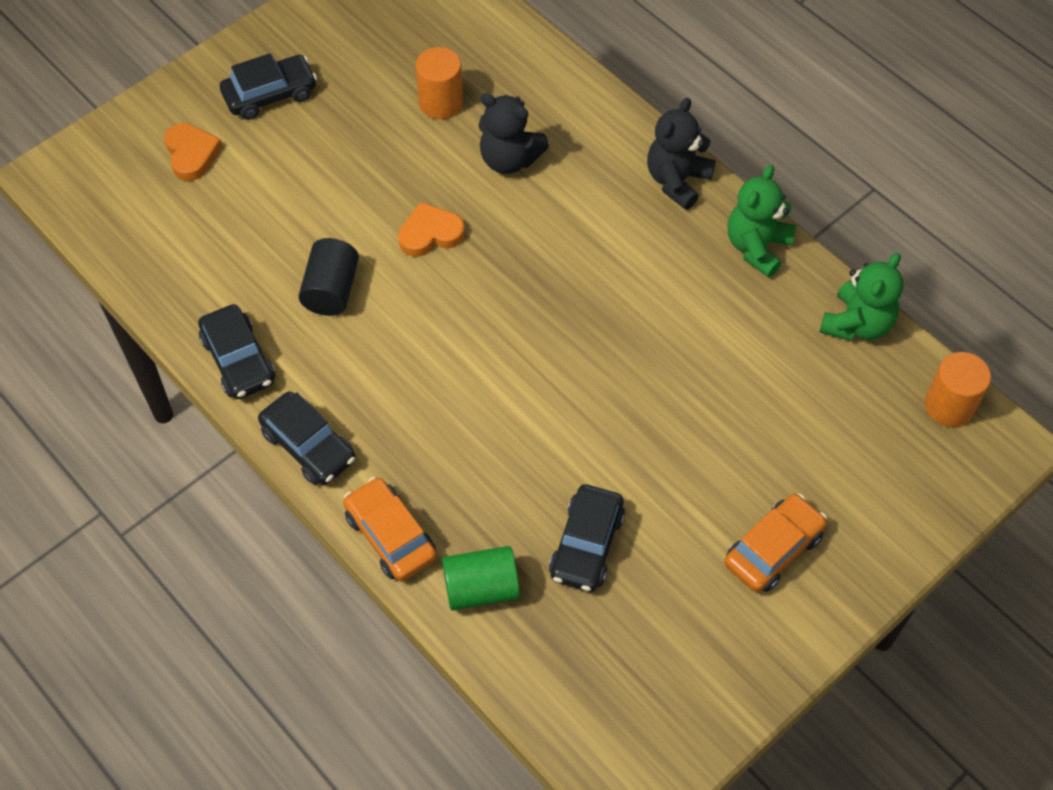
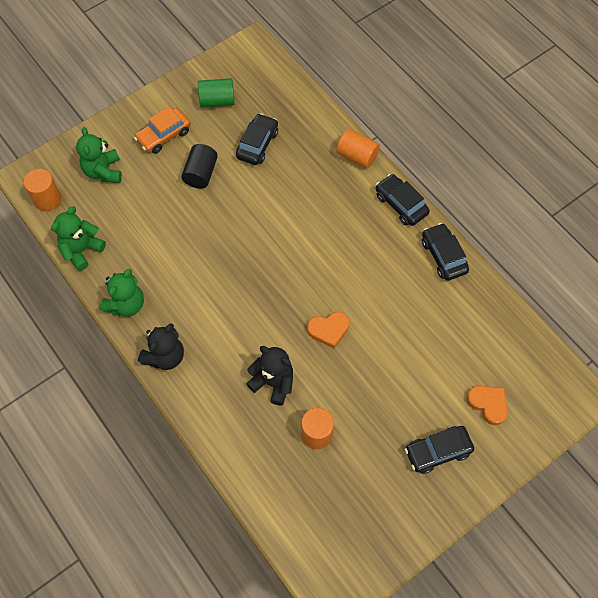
camera: 175 degrees left, 5 degrees up
(191, 154) = (488, 404): orange heart -> orange heart turned 150 degrees clockwise
(331, 290) = (390, 296): black cylinder -> black cylinder (201, 173)
(390, 536) = (357, 156): orange car -> orange cylinder
(481, 588) = (312, 129): green cylinder -> green cylinder (217, 101)
(866, 466) = (103, 171): none -> green teddy bear

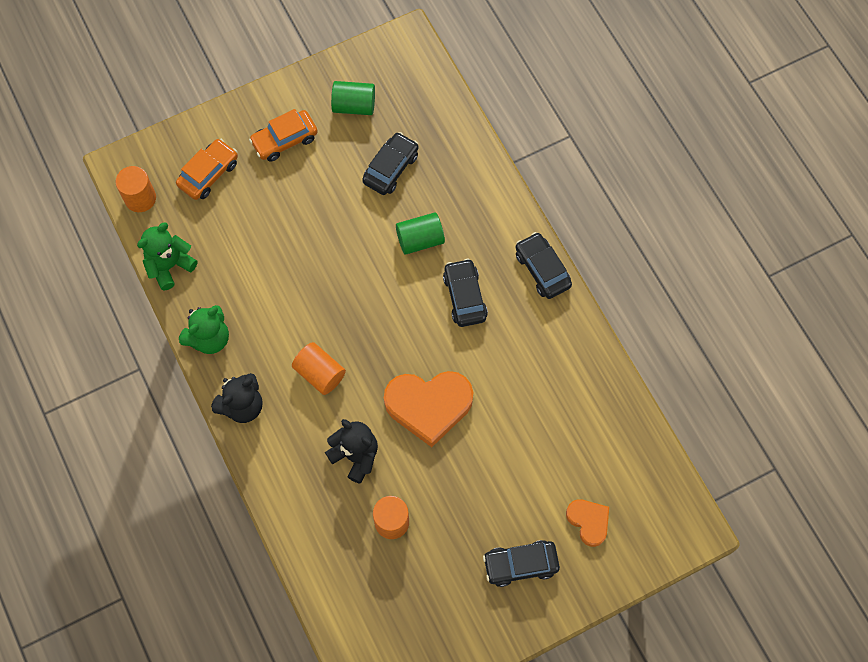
camera: 10 degrees right, 5 degrees up
(103, 171) = (208, 174): green teddy bear -> orange car
(201, 173) = (319, 194): black cylinder -> none
(293, 196) = (420, 239): none -> green cylinder
(328, 330) = (429, 406): orange heart -> orange heart, size x1.84
(357, 156) = (504, 201): orange cylinder -> orange cylinder (320, 373)
(443, 256) = (577, 340): black car -> black car (464, 297)

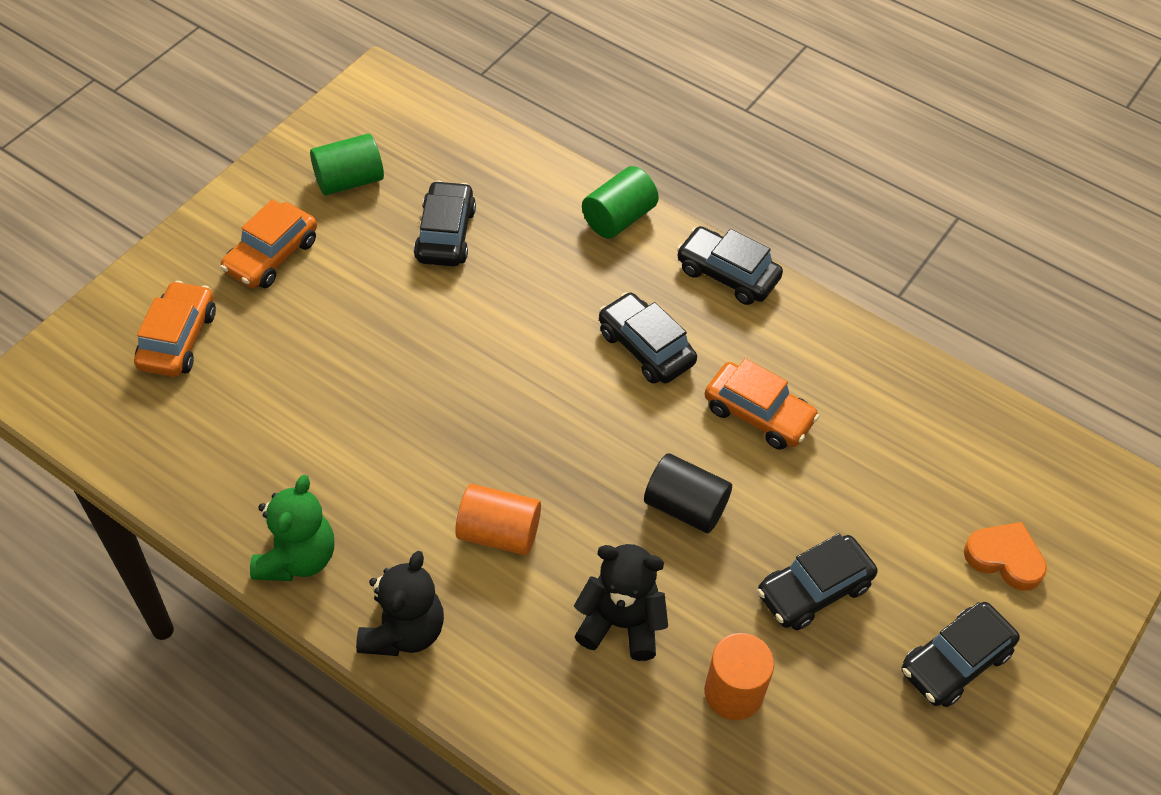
camera: 30 degrees left, 15 degrees down
(140, 198) = (84, 411): orange cylinder -> none
(170, 266) = (179, 483): green teddy bear -> none
(420, 239) = (539, 303): green cylinder -> green cylinder (618, 218)
(429, 406) = (685, 507): orange heart -> black cylinder
(469, 487) = (814, 590): none -> black car
(504, 369) = (758, 414): none -> orange car

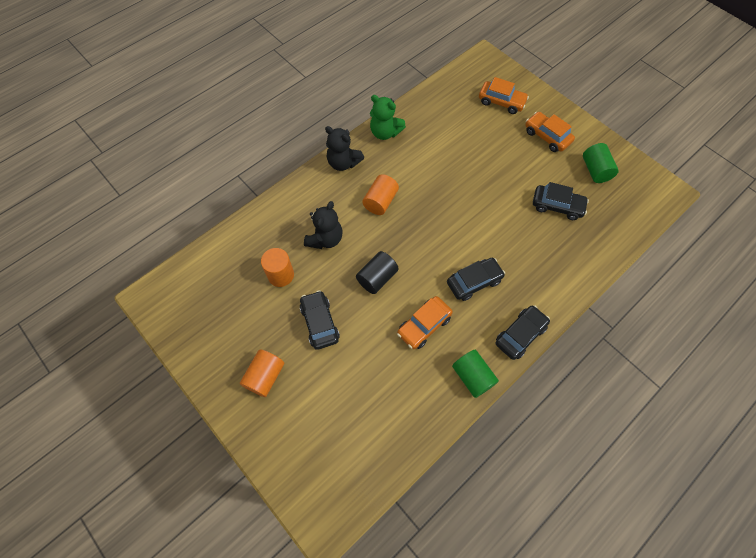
camera: 105 degrees right, 10 degrees up
(618, 218) = (565, 288): green cylinder -> green cylinder (472, 377)
(955, 662) = (265, 376): black car -> orange cylinder
(1004, 558) = (312, 424): orange heart -> none

